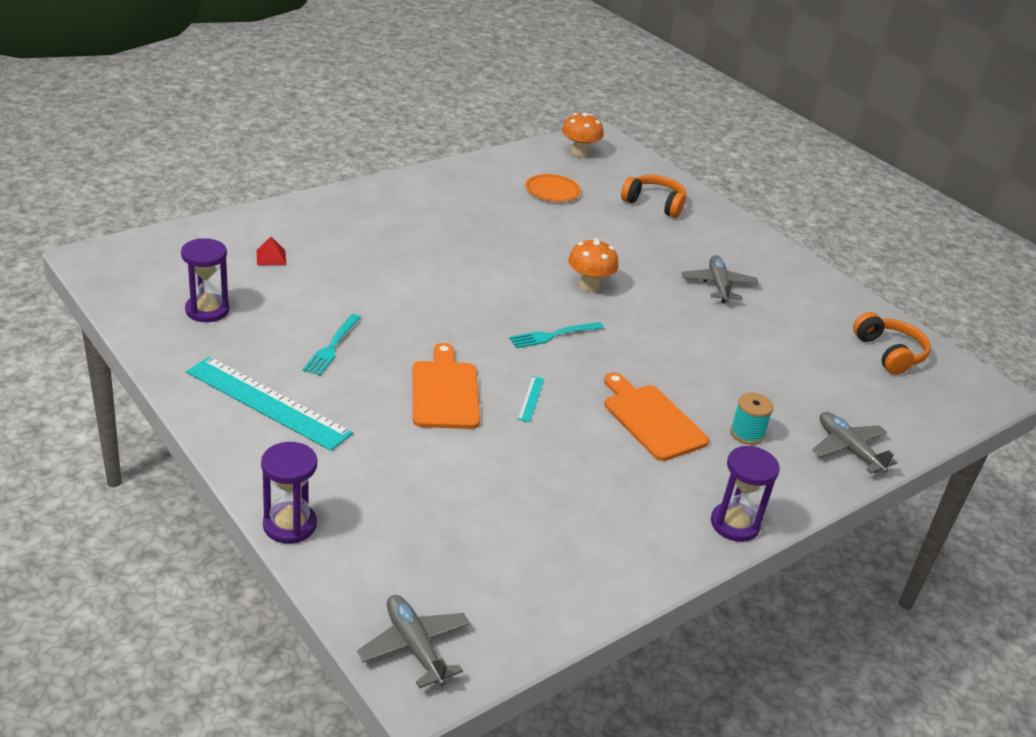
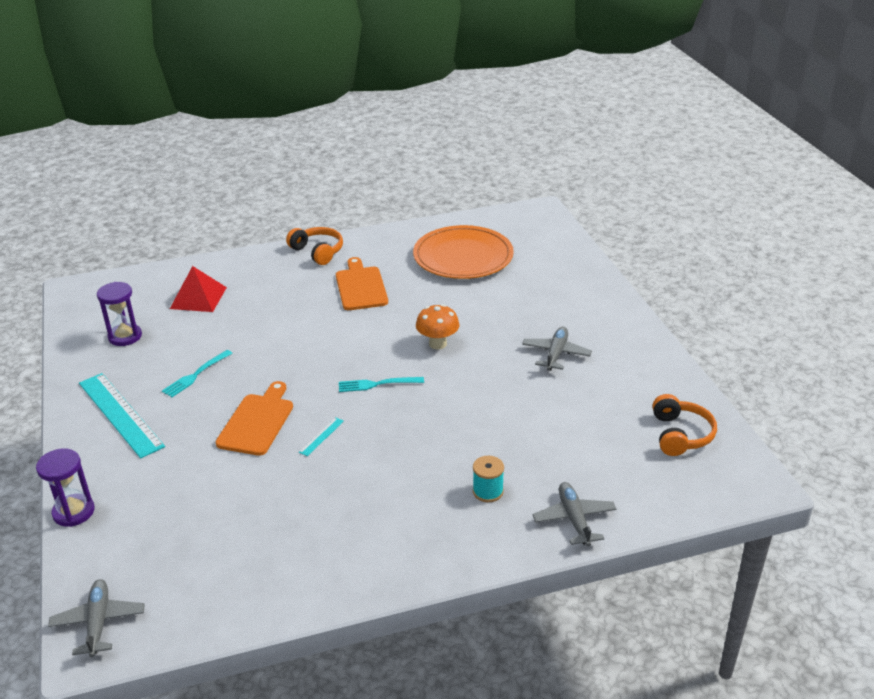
camera: 25 degrees right, 0 degrees up
(271, 257) = (198, 298): red pyramid -> red pyramid, size x1.98
(552, 191) = (463, 257): orange plate -> orange plate, size x2.07
(579, 153) = (510, 224): orange mushroom -> none
(651, 420) = (411, 468): orange cutting board -> orange cutting board (360, 287)
(654, 203) = (548, 274): orange headphones -> orange headphones (317, 252)
(735, 524) = (420, 570): purple hourglass -> none

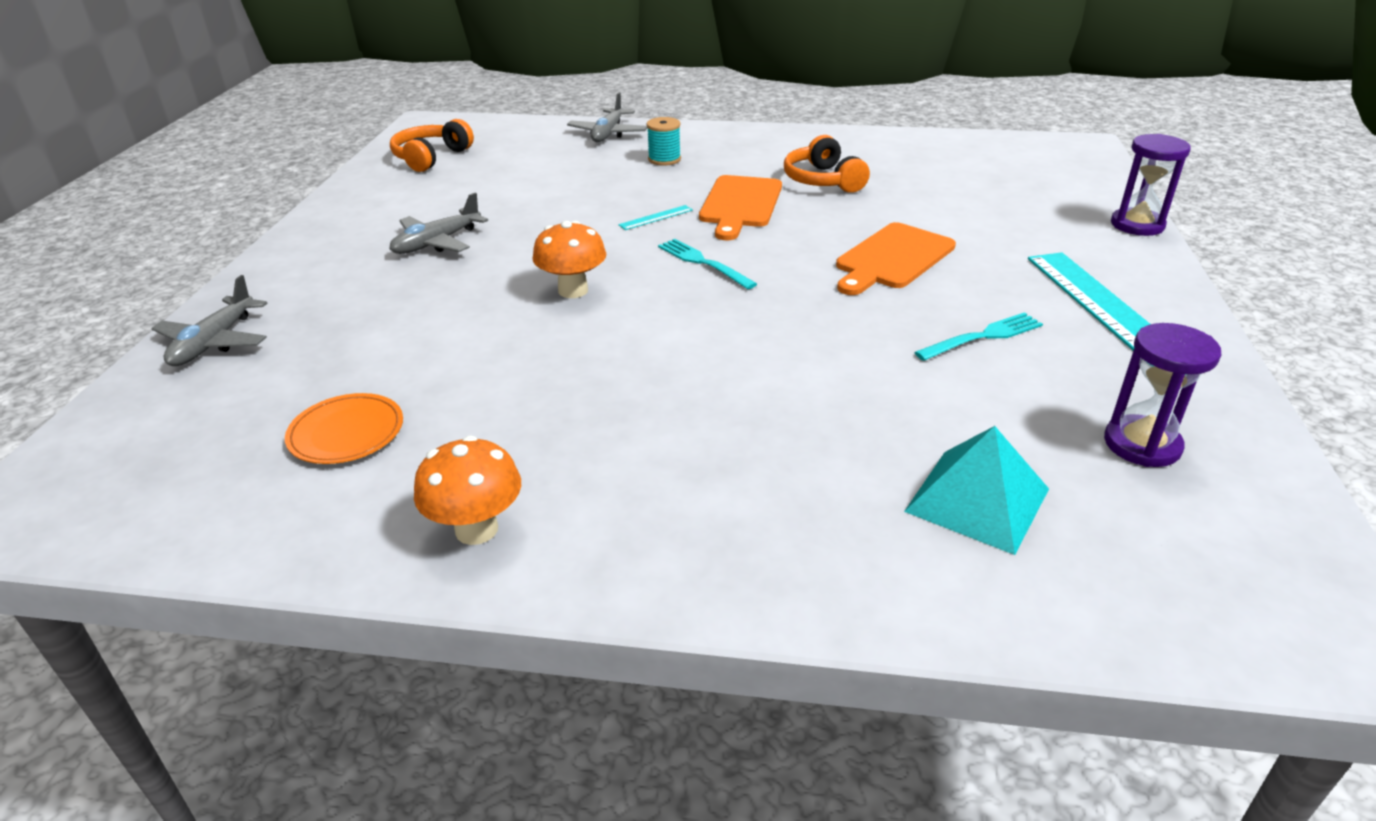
camera: 155 degrees left, 0 degrees up
(98, 622) = (1076, 155): grey plane -> grey plane (214, 343)
(198, 298) = (977, 499): red pyramid -> turquoise pyramid
(317, 252) = (635, 557): orange headphones -> orange headphones (823, 180)
(321, 436) = (812, 228): turquoise ruler -> turquoise ruler (656, 217)
(360, 287) = (608, 423): orange cutting board -> orange cutting board (740, 204)
(377, 384) = (703, 263): turquoise fork -> turquoise fork turned 150 degrees counterclockwise
(378, 245) = (476, 529): none -> orange mushroom
(463, 257) = (346, 433): orange plate -> orange plate, size x0.48

